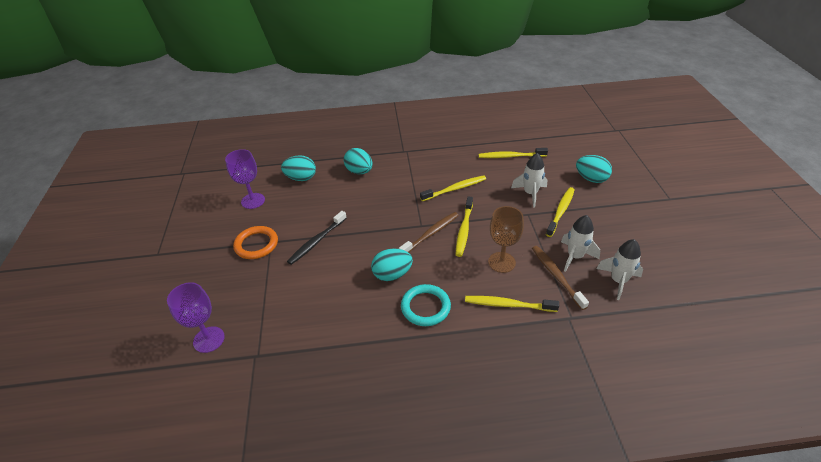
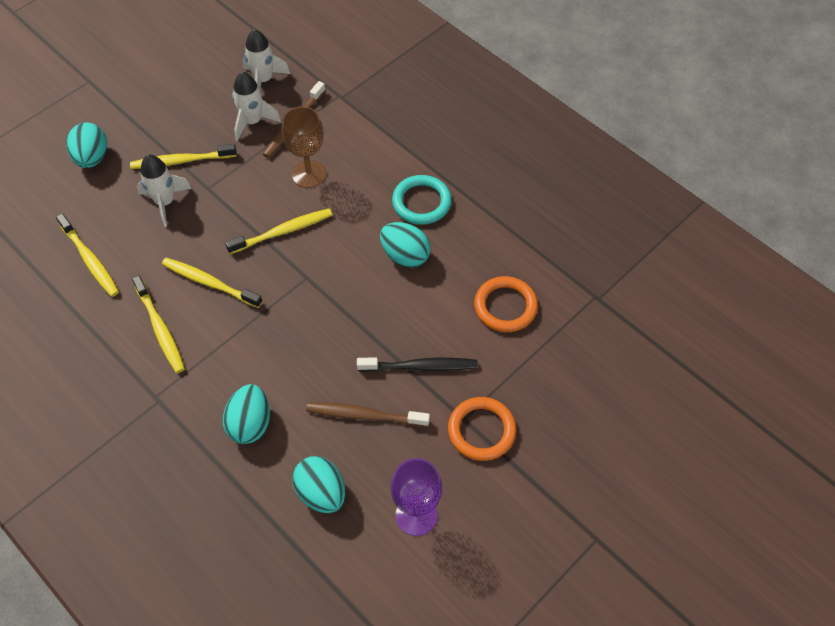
camera: 130 degrees left, 15 degrees up
(209, 339) = (624, 354): purple goblet -> none
(306, 301) = (505, 306): none -> orange ring
(430, 234) = (314, 259): brown toothbrush -> brown toothbrush (365, 415)
(508, 305) = (363, 143): yellow toothbrush -> yellow toothbrush (160, 329)

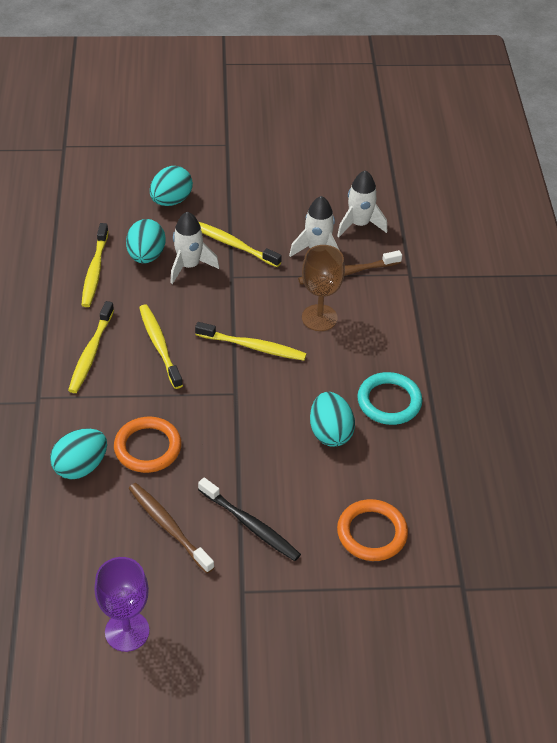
camera: 40 degrees right, 10 degrees down
(321, 493) = (77, 556): turquoise egg -> turquoise egg (146, 256)
(481, 430) = (246, 611): orange ring -> orange ring (148, 447)

